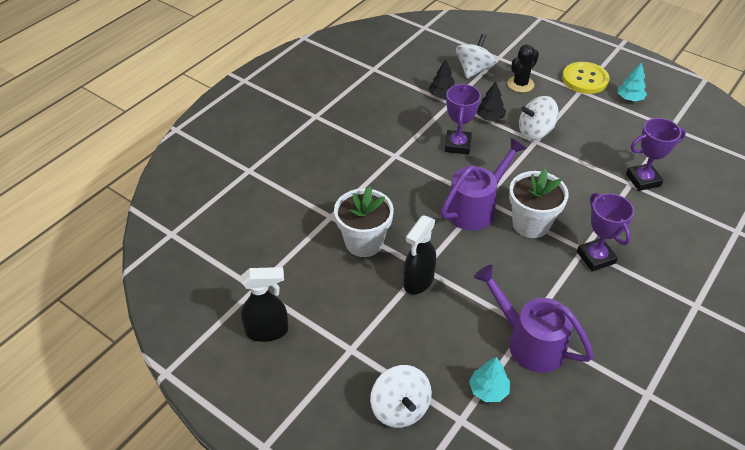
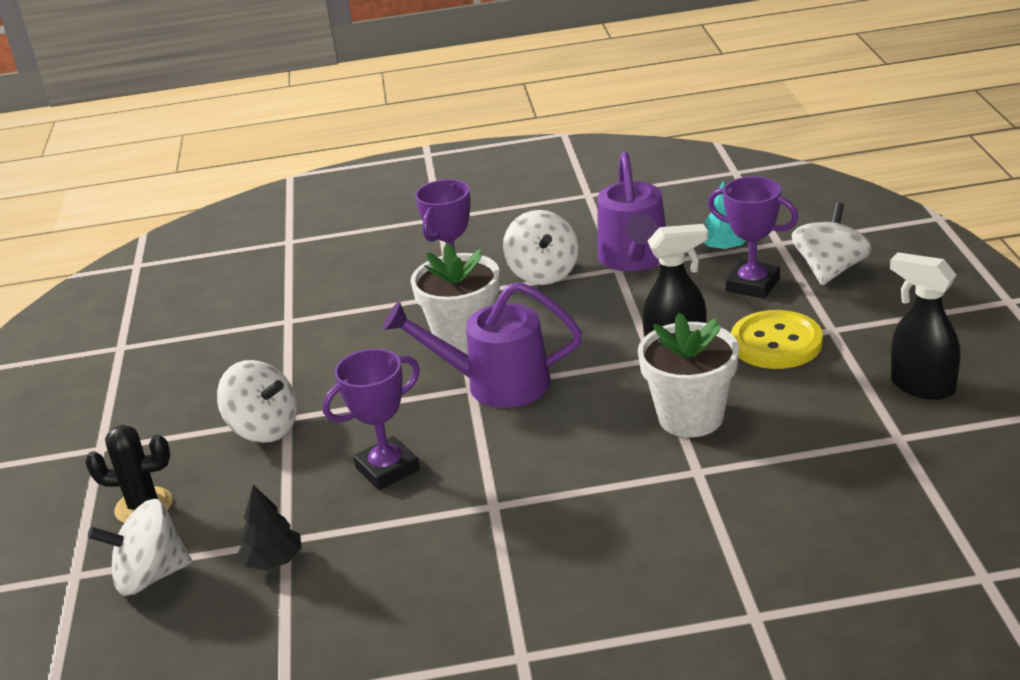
camera: 130 degrees left, 15 degrees down
(490, 117) = (277, 482): black tree -> none
(562, 295) = (543, 273): none -> white spinning top
(585, 79) = (60, 459): yellow button -> yellow button (776, 343)
(629, 98) = (77, 402): turquoise tree -> none
(643, 180) = (269, 317): purple trophy -> purple trophy (753, 285)

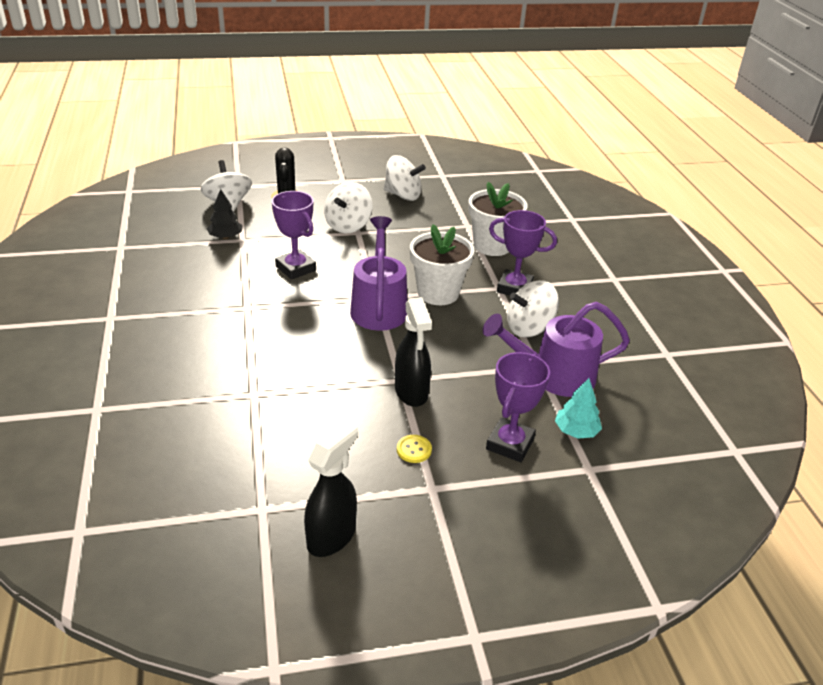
camera: 80 degrees right, 5 degrees up
(690, 417) = (318, 394): white flower pot -> white flower pot (492, 246)
(776, 343) = (414, 450): yellow button -> yellow button, size x0.45
(830, 270) = (536, 499): white spinning top -> white spinning top (403, 195)

